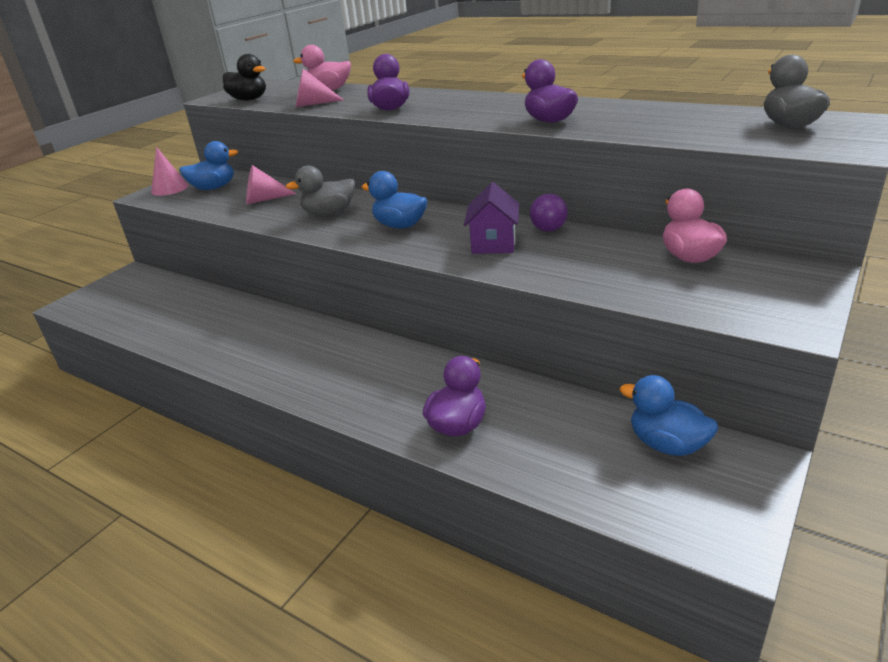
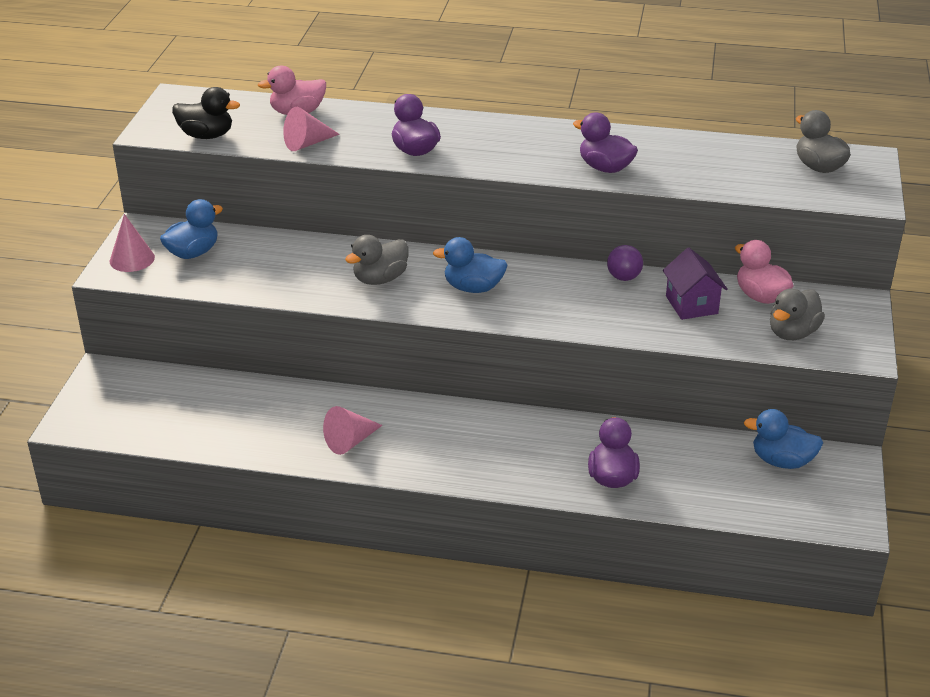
camera: 25 degrees left, 5 degrees up
(264, 199) = (280, 266): pink cone -> pink cone (350, 441)
(493, 244) = (584, 301): purple house -> purple house (691, 305)
(709, 293) = (792, 333): none -> grey duck

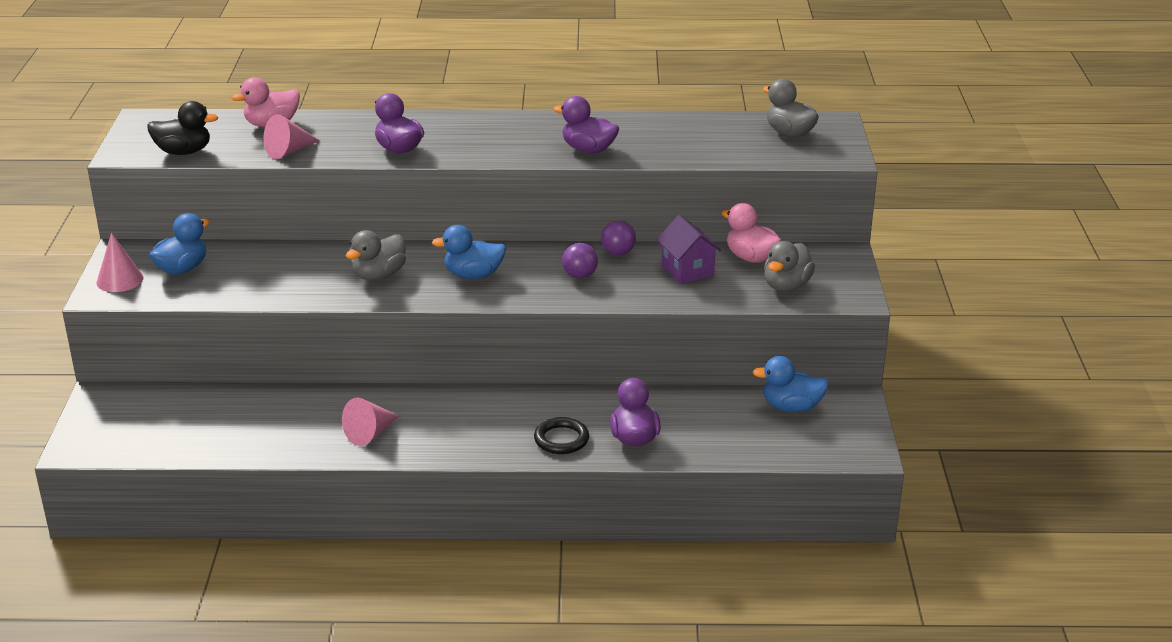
camera: 10 degrees left, 5 degrees down
(538, 470) = (561, 439): none -> black ring
(580, 300) = (580, 276): none -> purple ball

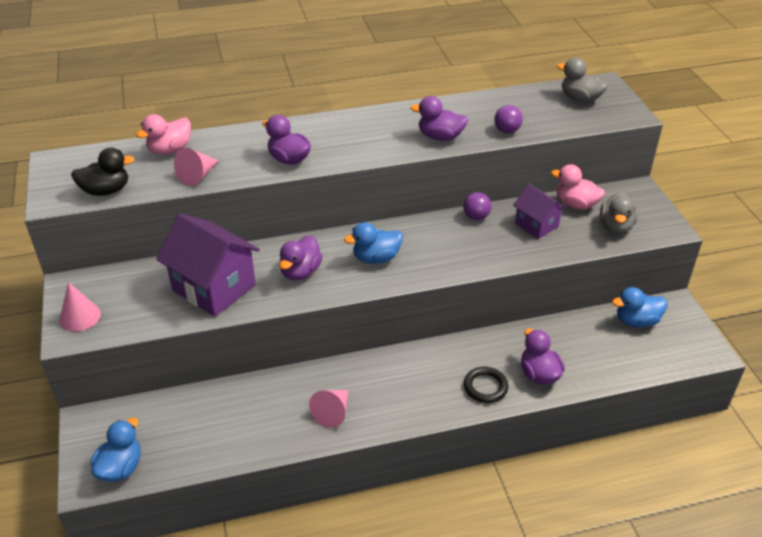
camera: 15 degrees left, 10 degrees up
(182, 269) = (130, 294): blue duck -> blue duck (121, 468)
(275, 275) = (214, 287): none -> purple house
(379, 275) = (300, 272): grey duck -> purple duck
(580, 276) = (459, 244): purple ball -> purple ball (507, 131)

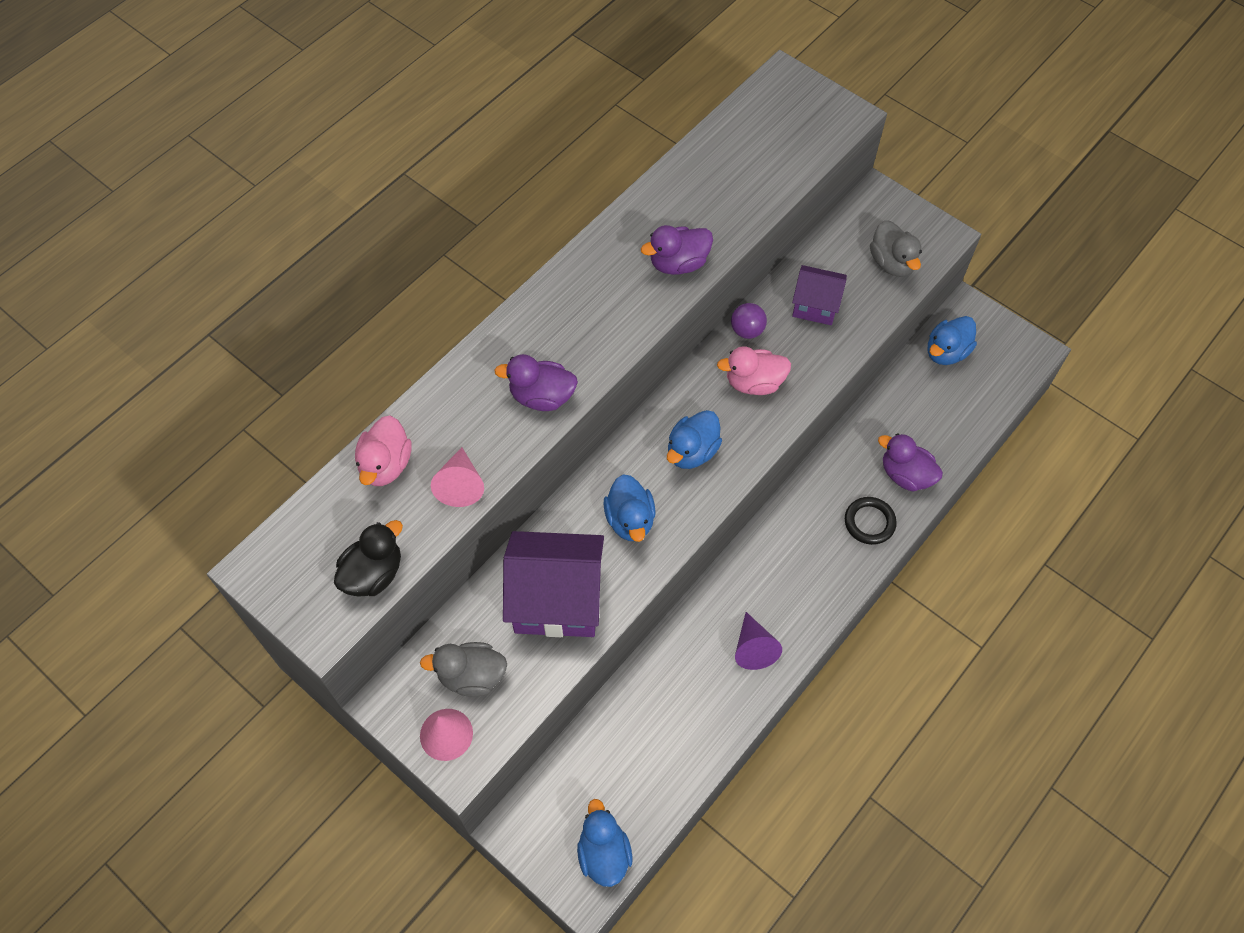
camera: 35 degrees left, 20 degrees up
(300, 272) = (630, 520): purple duck -> blue duck
(333, 413) = (753, 648): pink cone -> purple cone
(507, 131) = (741, 213): purple ball -> none
(575, 204) = (832, 253): pink duck -> pink duck (754, 383)
(580, 99) = (777, 117): grey duck -> grey duck (472, 676)

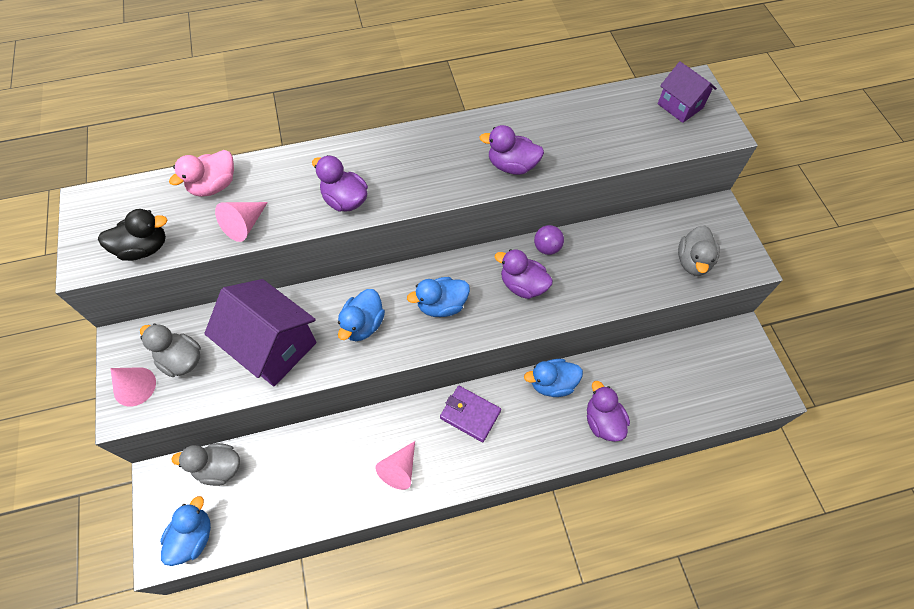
camera: 35 degrees right, 0 degrees up
(569, 773) = (219, 468): none -> grey duck
(753, 648) = (399, 469): purple cone -> pink cone
(754, 383) = (523, 285): pink duck -> purple duck
(778, 551) = (470, 414): none -> purple wallet
(815, 306) = (610, 259): purple house -> purple house (680, 106)
(869, 522) = (550, 437): black ring -> none
(946, 352) = (702, 354): blue duck -> blue duck (552, 384)

